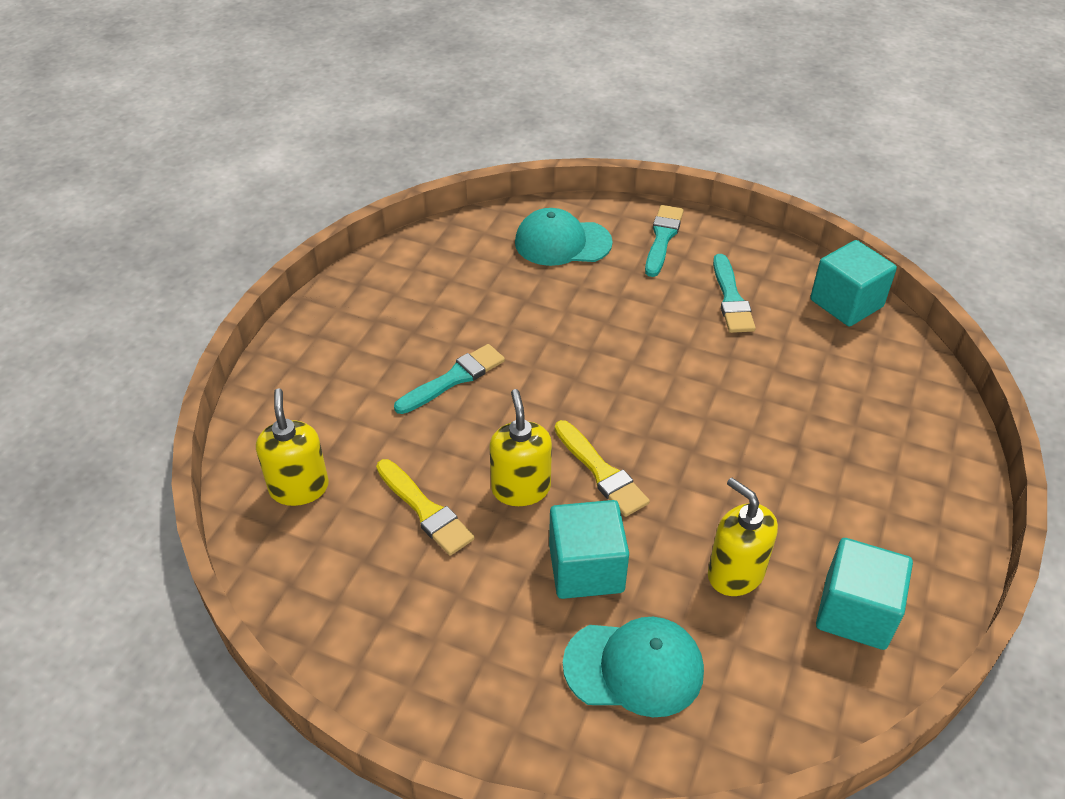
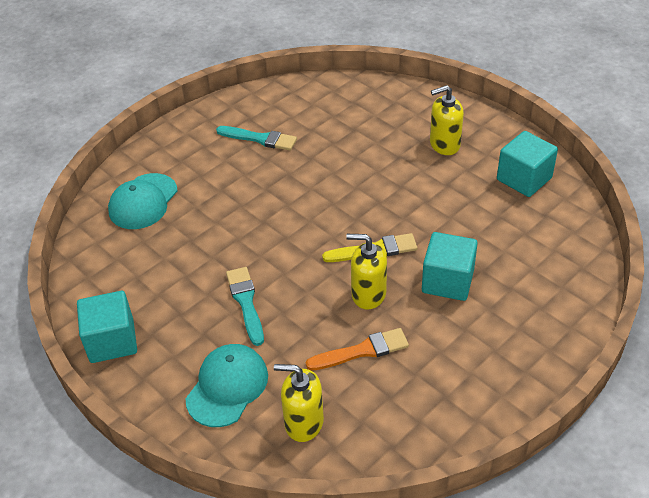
camera: 65 degrees left, 0 degrees up
(425, 510) = (362, 351): yellow brush -> orange brush
(634, 668) = (526, 282): turquoise cap -> turquoise cap (227, 387)
(662, 238) = (178, 150): turquoise brush -> none
(735, 573) = (479, 216): yellow soap dispenser -> yellow soap dispenser (444, 144)
(846, 303) = (298, 92): turquoise cube -> turquoise cube (112, 341)

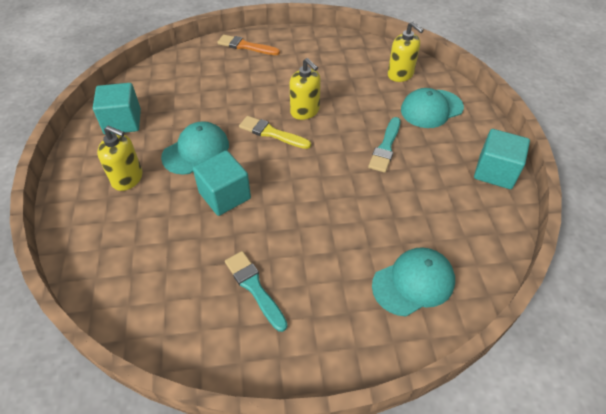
camera: 145 degrees left, 5 degrees up
(362, 351) = (339, 87): orange brush -> orange brush (245, 46)
(422, 194) = (196, 151): none -> turquoise cap
(447, 281) = (252, 93): turquoise cube -> turquoise cube (225, 195)

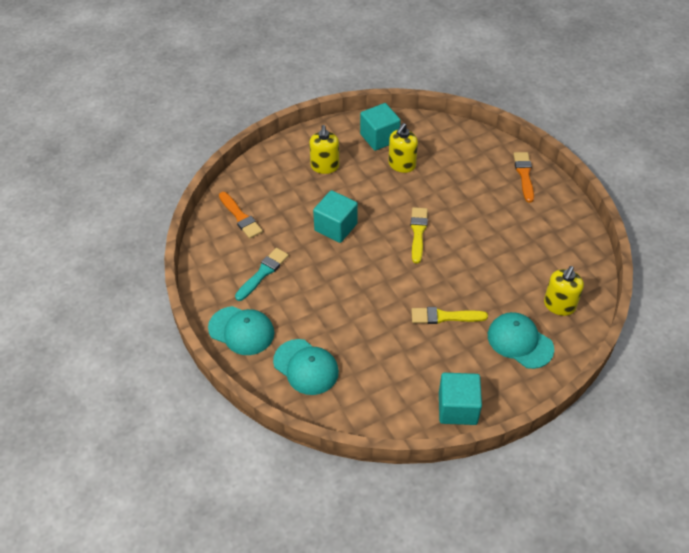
camera: 70 degrees right, 0 degrees up
(147, 287) = (240, 217): none -> orange brush
(196, 151) = (372, 193): turquoise cap -> turquoise cap (241, 331)
(305, 111) = (459, 246): yellow soap dispenser -> yellow soap dispenser (402, 165)
(385, 147) = (444, 317): turquoise brush -> yellow brush

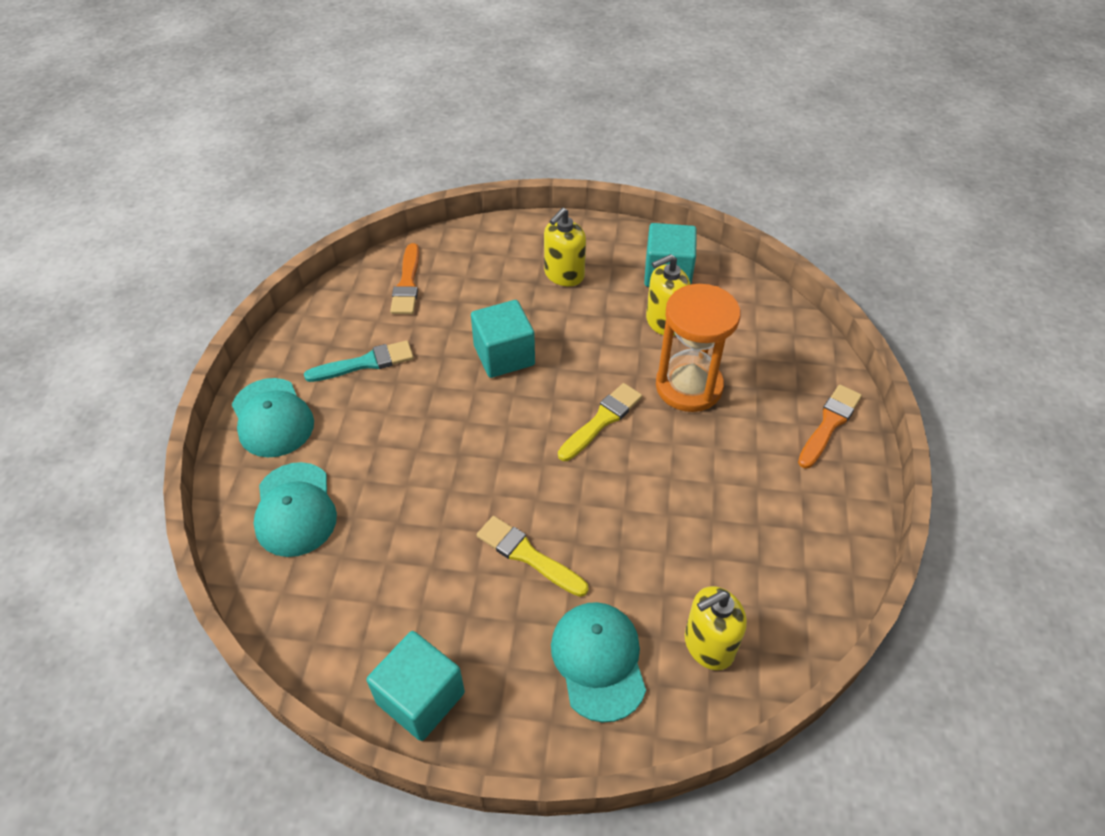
camera: 35 degrees right, 0 degrees up
(444, 192) = (689, 386): none -> orange hourglass

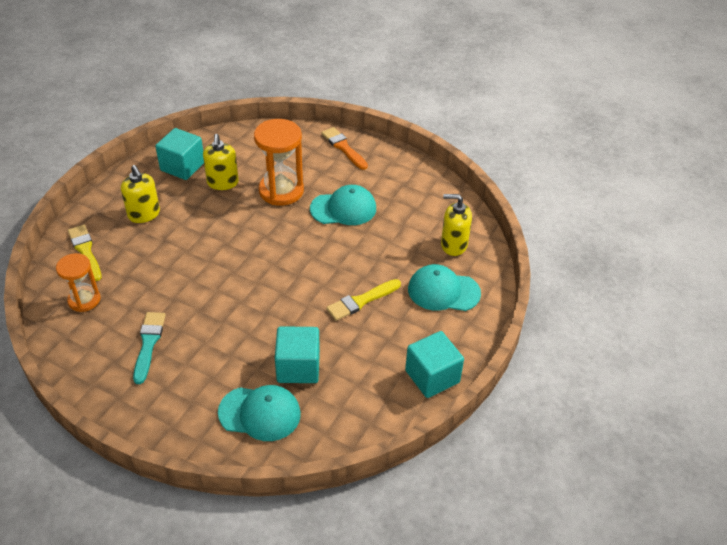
camera: 70 degrees left, 5 degrees down
(272, 418) = (165, 412): turquoise cap -> turquoise cap (343, 209)
(407, 284) = (84, 300): orange brush -> orange hourglass
(504, 355) = (196, 266): turquoise cube -> turquoise cube (298, 367)
(602, 420) = (282, 237): yellow brush -> yellow brush (85, 251)
(708, 645) = (453, 245): yellow soap dispenser -> yellow soap dispenser turned 105 degrees clockwise

